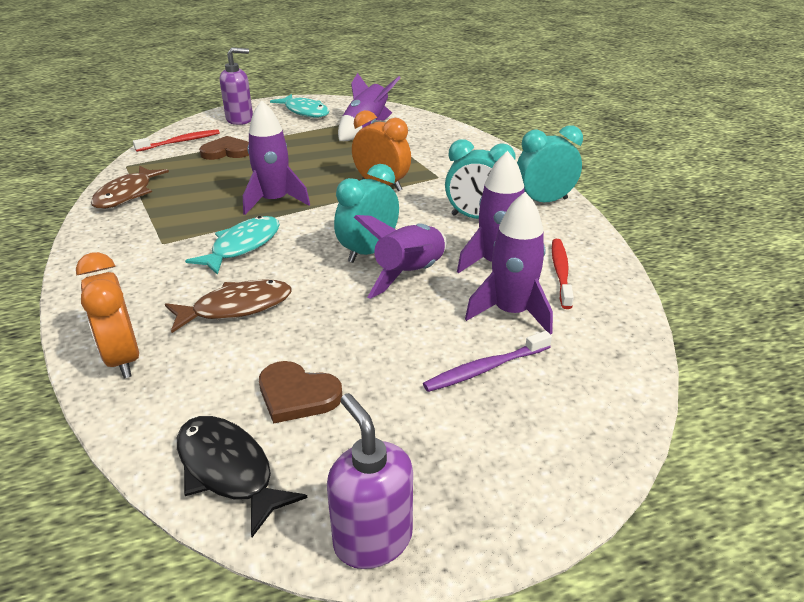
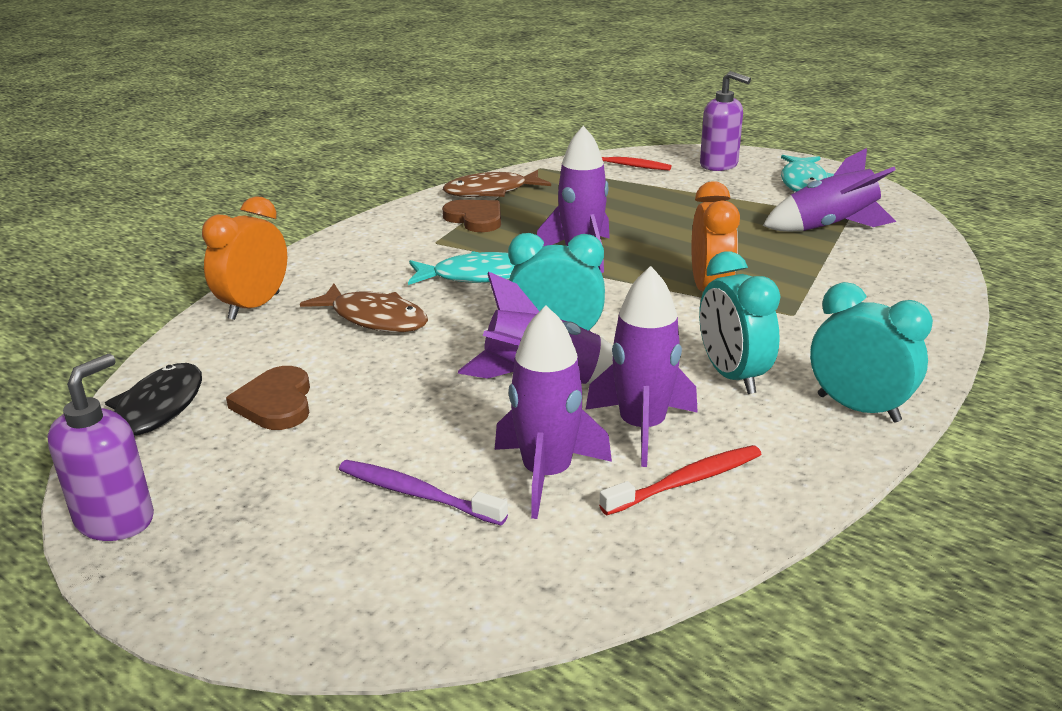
camera: 55 degrees right, 5 degrees down
(226, 151) = (640, 190): brown heart -> brown heart (475, 219)

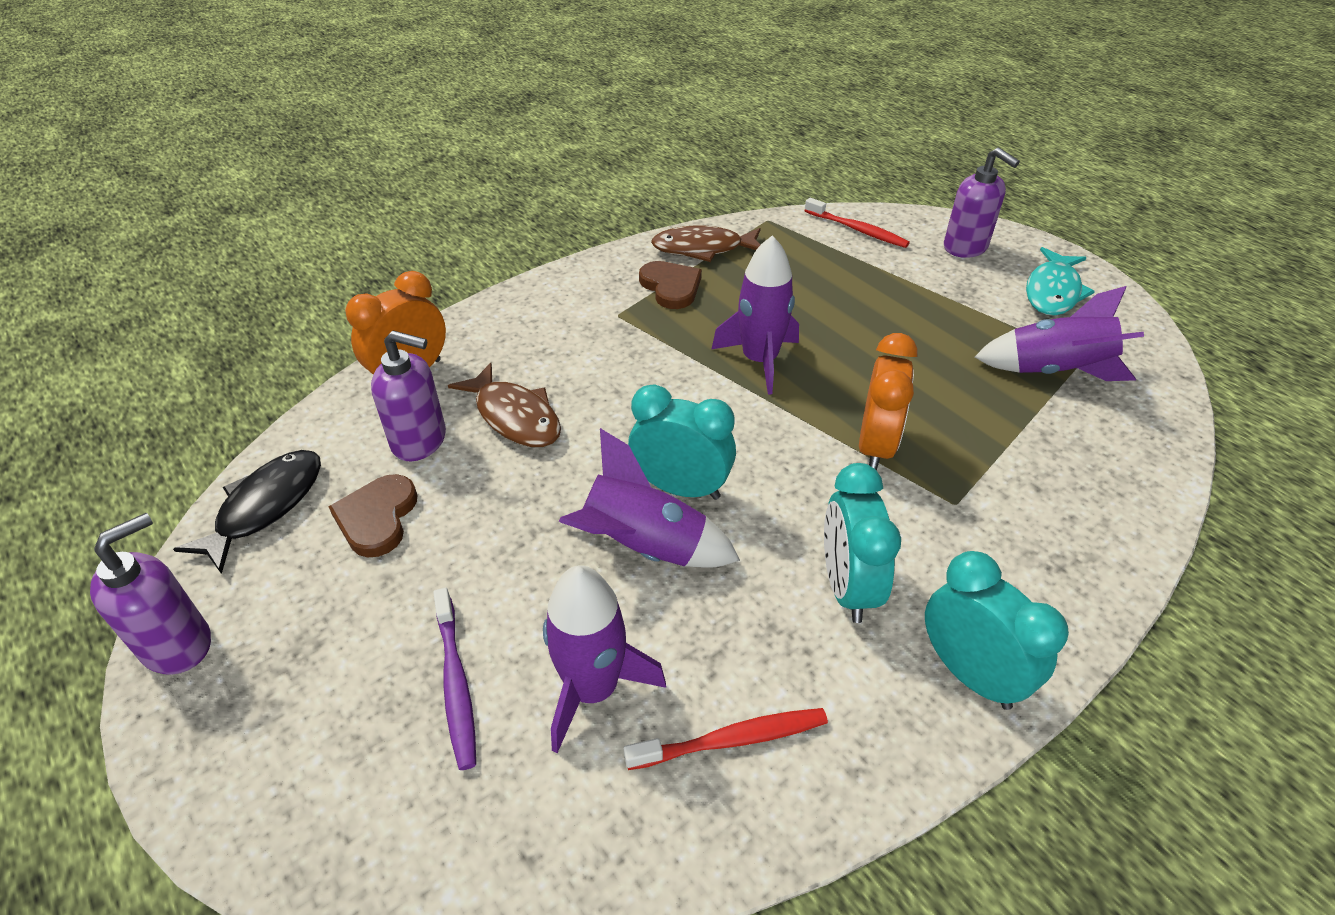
camera: 15 degrees right, 15 degrees up
(289, 347) = (420, 440): none -> purple soap dispenser
(417, 494) = (456, 683): purple toothbrush -> purple toothbrush turned 150 degrees counterclockwise
(477, 276) = (639, 374): turquoise fish -> none
(641, 427) = (717, 643): purple rocket -> none

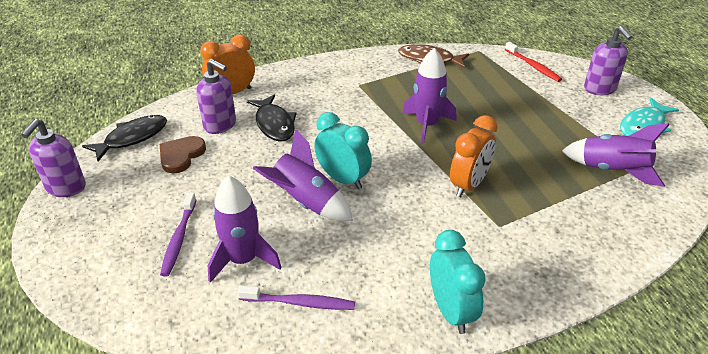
camera: 20 degrees right, 5 degrees down
(178, 644) = (66, 187): purple soap dispenser -> purple soap dispenser turned 135 degrees clockwise
(515, 416) = (274, 124): brown fish -> black fish
(671, 287) = (398, 76): brown heart -> none
(732, 740) = (300, 303): red toothbrush -> purple toothbrush
(847, 587) = (406, 250): turquoise clock -> none

